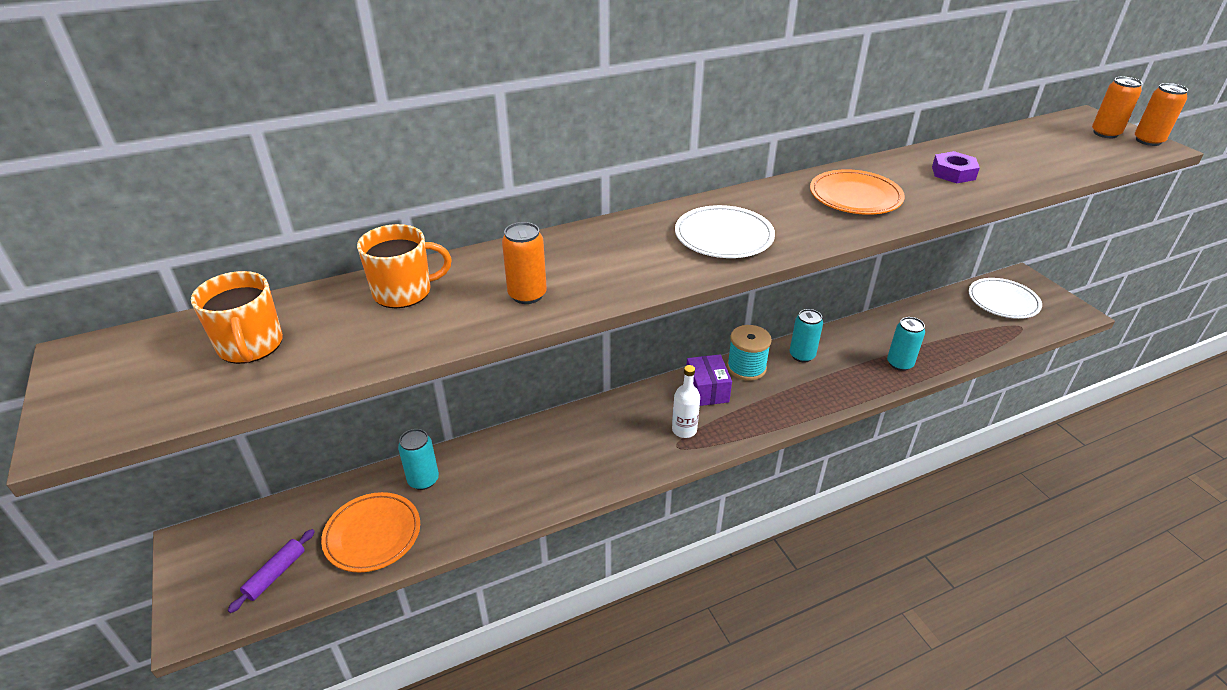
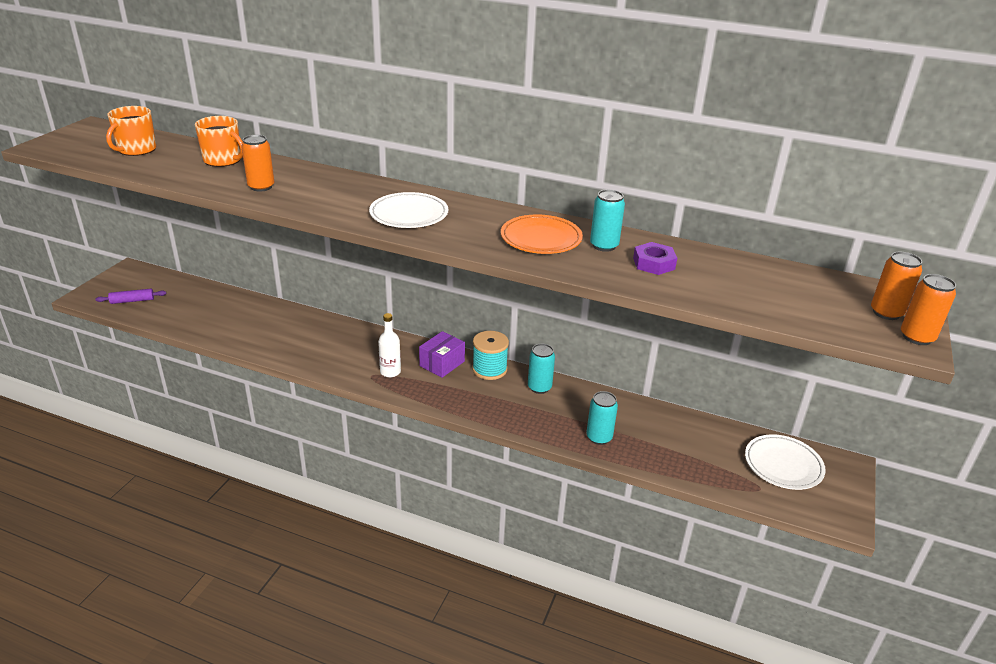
camera: 45 degrees right, 5 degrees down
(372, 535) = (184, 312): orange plate -> none
(423, 480) = (239, 306): turquoise can -> turquoise can (604, 246)

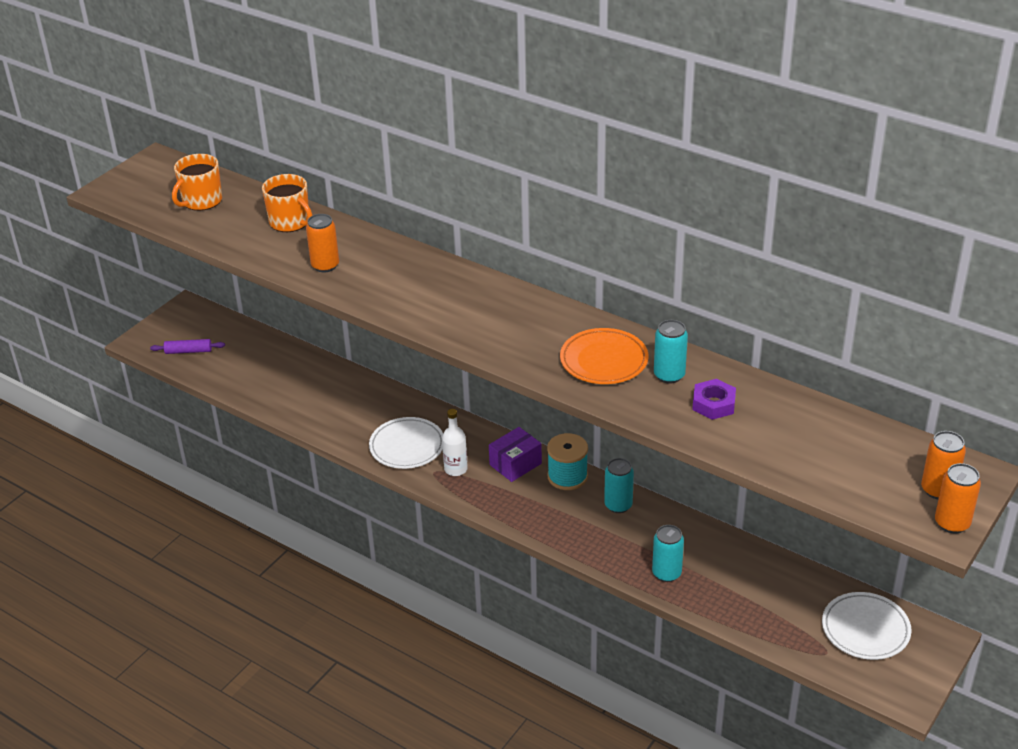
camera: 15 degrees right, 5 degrees up
(409, 214) = (472, 316): white plate -> white plate (407, 446)

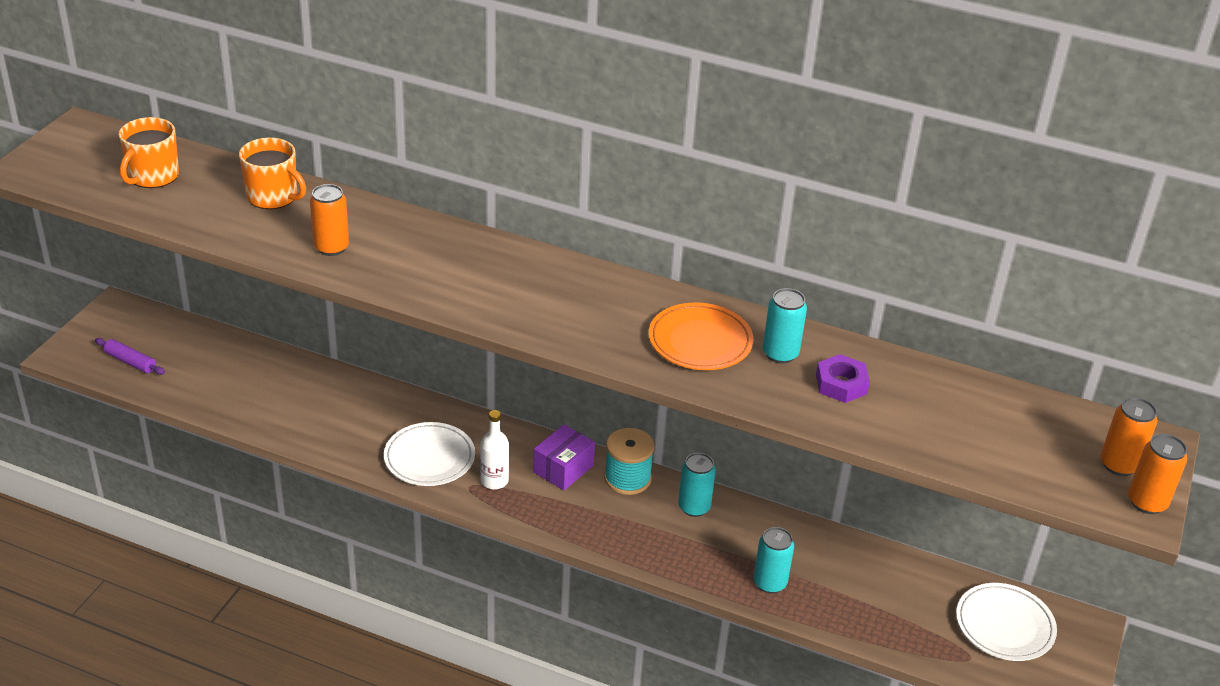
camera: 15 degrees left, 0 degrees up
(188, 351) = (130, 362): purple rolling pin -> purple rolling pin turned 45 degrees clockwise

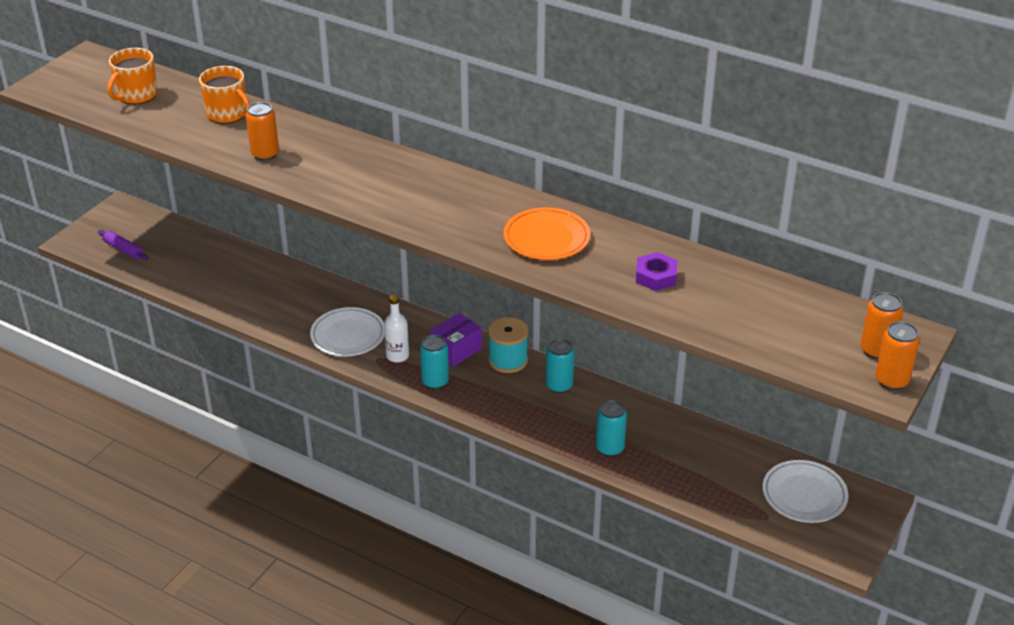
camera: 10 degrees right, 0 degrees up
(780, 354) = (611, 251): turquoise can -> turquoise can (435, 382)

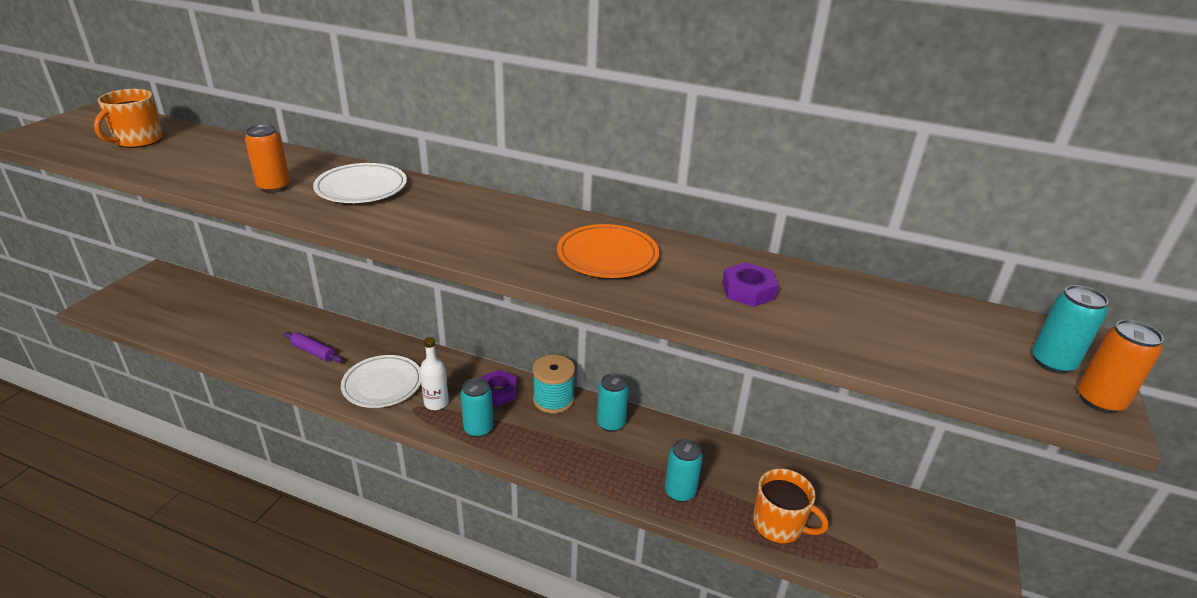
camera: 10 degrees left, 5 degrees down
(123, 249) = (150, 312): purple rolling pin -> purple rolling pin (313, 352)
(227, 114) = (238, 154): orange mug -> orange mug (779, 525)
(456, 350) = (498, 392): purple box -> purple nut
(804, 495) = (904, 530): white plate -> white plate (361, 188)
(876, 350) = (1052, 362): orange can -> turquoise can

